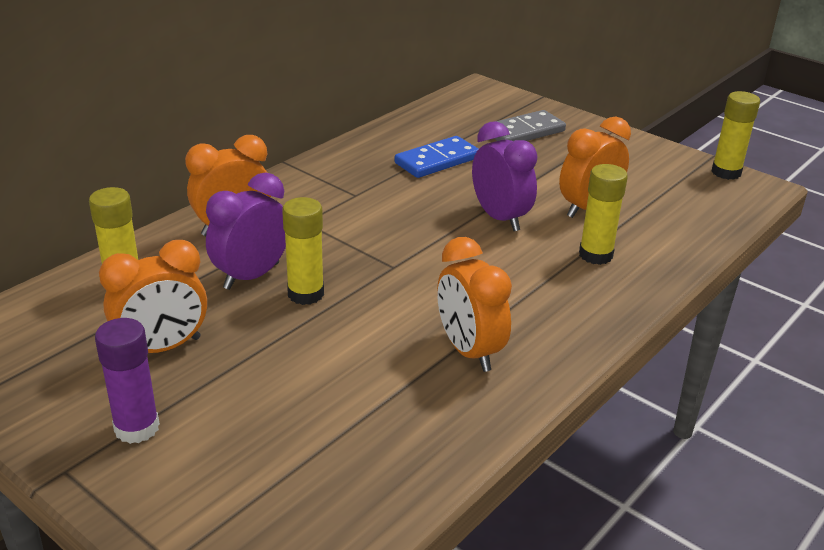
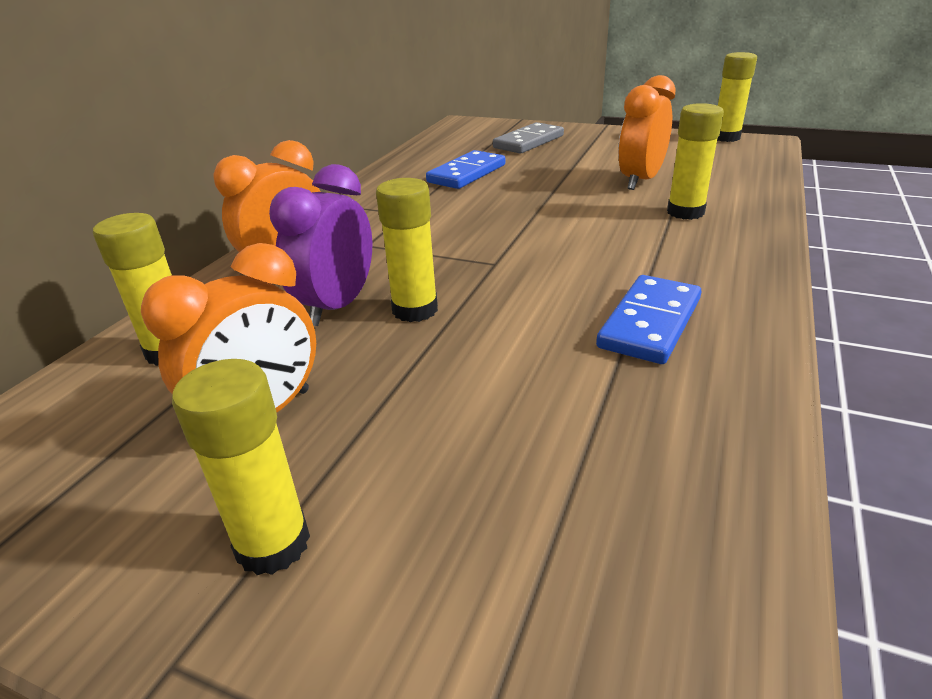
camera: 15 degrees left, 0 degrees up
(137, 428) = (273, 544): purple glue stick -> yellow glue stick
(469, 351) = (649, 323): orange clock -> blue domino
(500, 218) = (566, 203): purple clock -> none

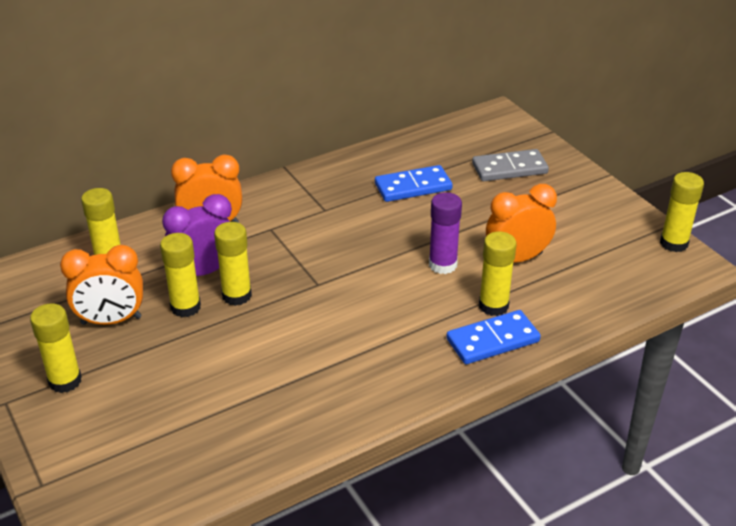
camera: 35 degrees right, 5 degrees up
(361, 349) = (185, 307): none -> yellow glue stick
(588, 206) = (442, 265): none -> purple glue stick
(649, 323) = (334, 372): blue domino -> blue domino (492, 340)

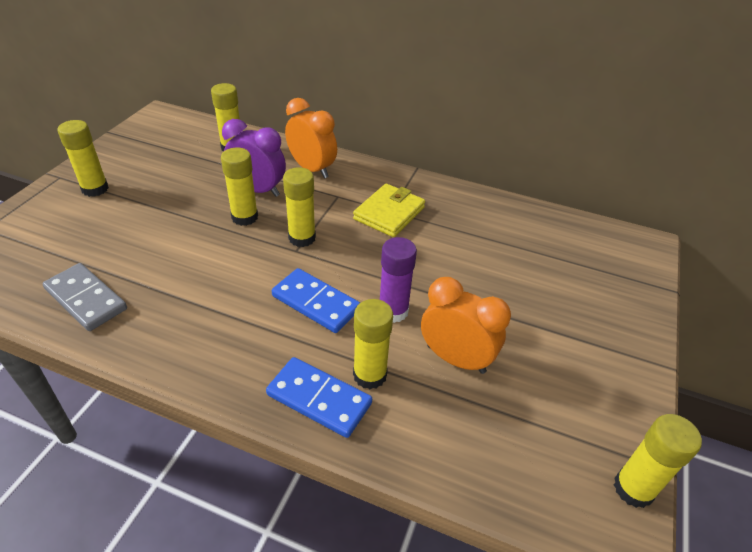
camera: 50 degrees right, 5 degrees up
(111, 321) = (170, 177): orange clock -> none
(185, 307) = (211, 201): yellow glue stick -> yellow glue stick (302, 238)
(328, 212) = (389, 213): none -> yellow wallet
(413, 186) = (476, 242): blue domino -> blue domino (316, 303)
(509, 168) = (580, 289): grey domino -> grey domino (86, 299)

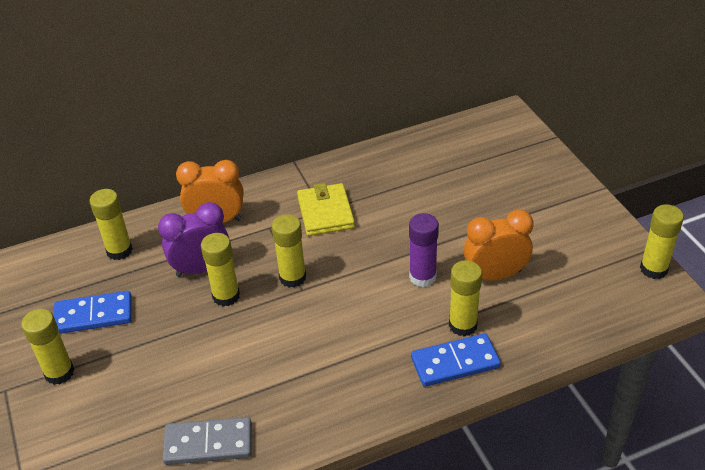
camera: 40 degrees left, 0 degrees up
(316, 303) = (369, 311): blue domino -> blue domino (93, 315)

